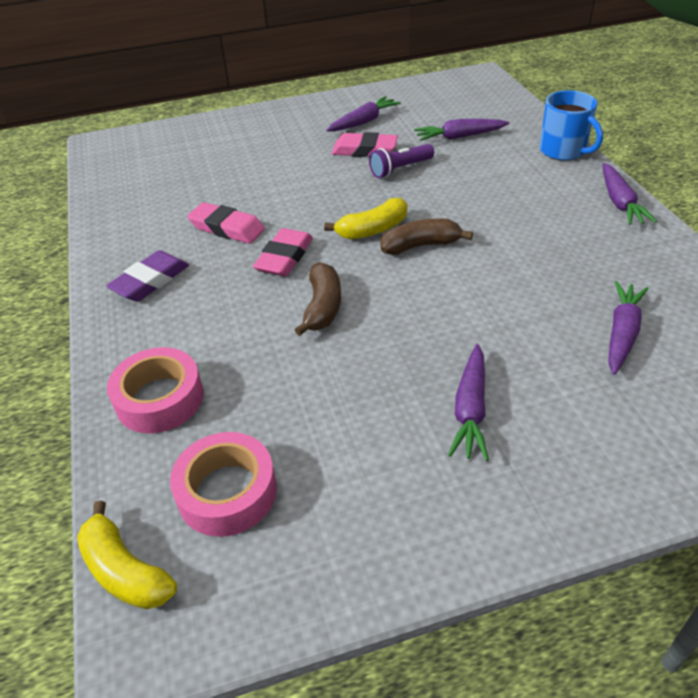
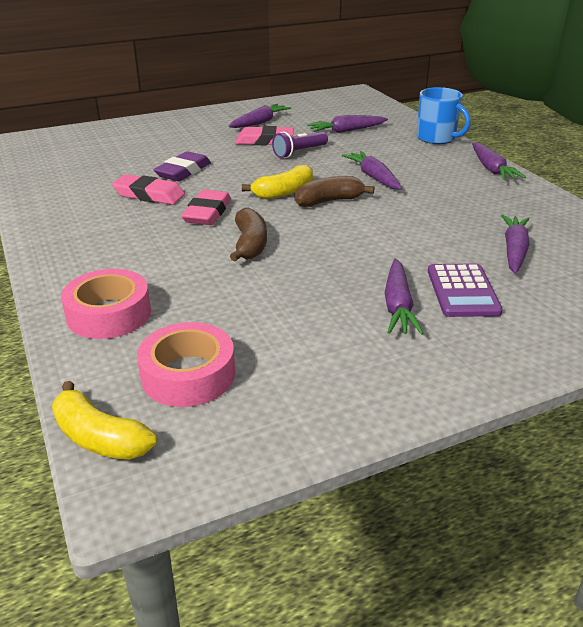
camera: 10 degrees left, 10 degrees down
(150, 281) = (83, 233): purple eraser -> purple eraser (183, 171)
(477, 210) = (373, 177): none -> purple carrot
(548, 392) = (462, 291): none -> purple calculator

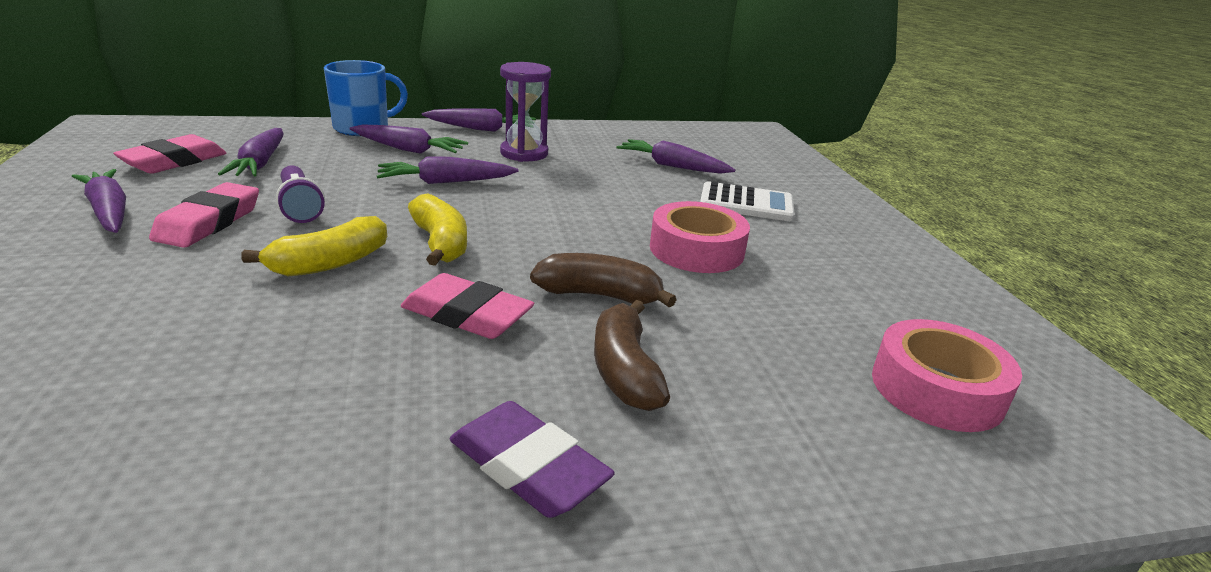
camera: 80 degrees left, 5 degrees down
(100, 438) = (1099, 479): yellow banana -> yellow banana (330, 263)
(109, 314) = (792, 453): pink tape -> pink tape (696, 250)
(149, 195) = (332, 368): pink eraser -> pink eraser (174, 161)
(183, 171) = (253, 317): purple eraser -> purple eraser (528, 467)
(329, 201) = (497, 220): brown banana -> brown banana (625, 371)
(398, 306) = (773, 237): purple carrot -> purple carrot (408, 149)
(460, 190) = (524, 153): none -> purple hourglass
(462, 291) = (746, 203): purple calculator -> white calculator

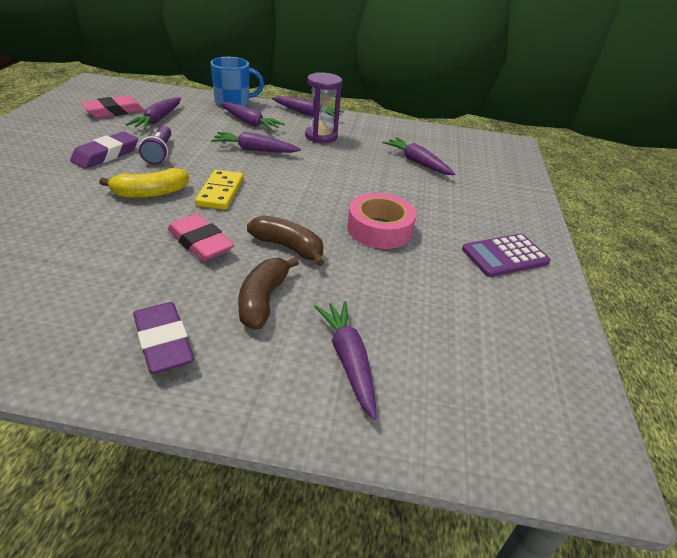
camera: 20 degrees right, 10 degrees up
(109, 211) = (62, 139): purple carrot -> purple carrot (348, 360)
(209, 222) = (106, 155): pink eraser -> purple eraser
(440, 243) = (220, 192): yellow banana -> yellow domino
(746, 203) = (447, 201): white calculator -> none
(864, 252) = (505, 256): none -> purple calculator
(937, 389) = (461, 367): pink tape -> none

